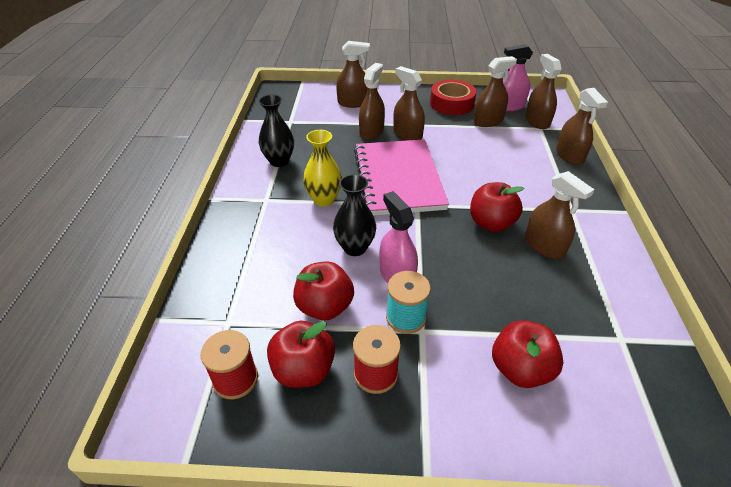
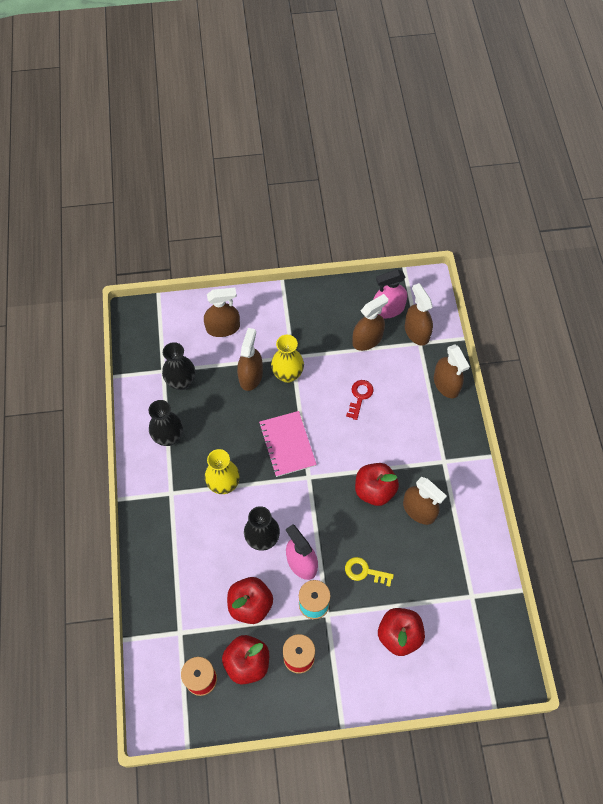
camera: 10 degrees left, 20 degrees up
(304, 129) = (181, 382): none -> black vase
(398, 179) = (287, 444): pink notebook -> pink notebook, size x0.59
(407, 134) = (287, 374): brown spray bottle -> yellow vase
(451, 104) = (328, 313): red tape -> none
(475, 294) = (364, 572): none -> yellow key
(478, 155) = (359, 396): none -> red key

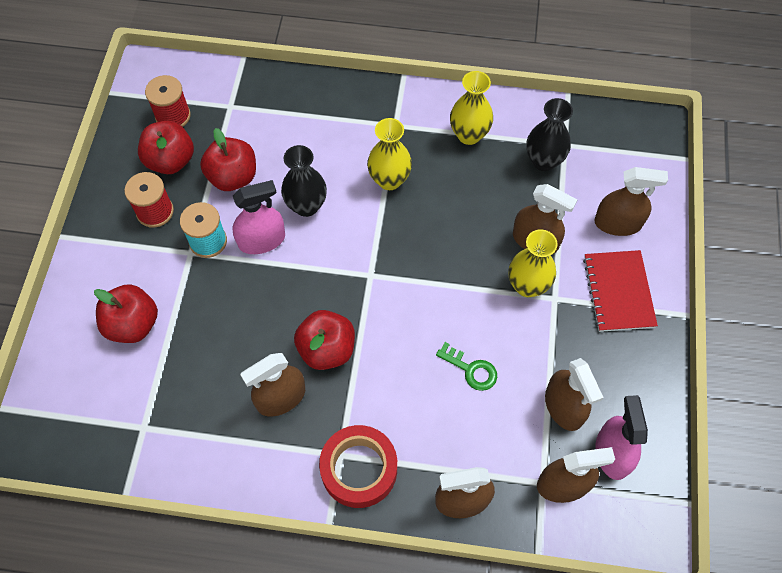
camera: 105 degrees right, 0 degrees up
(169, 437) = (469, 135): black vase -> yellow vase
(223, 328) = (618, 223): brown spray bottle -> brown spray bottle turned 90 degrees counterclockwise
(276, 320) = (618, 292): none -> red notebook
(287, 444) = (423, 261): pink notebook -> none
(359, 396) = (471, 369): red key -> green key
(364, 572) = (224, 307): yellow key -> none
(449, 447) = (359, 469): none -> red tape

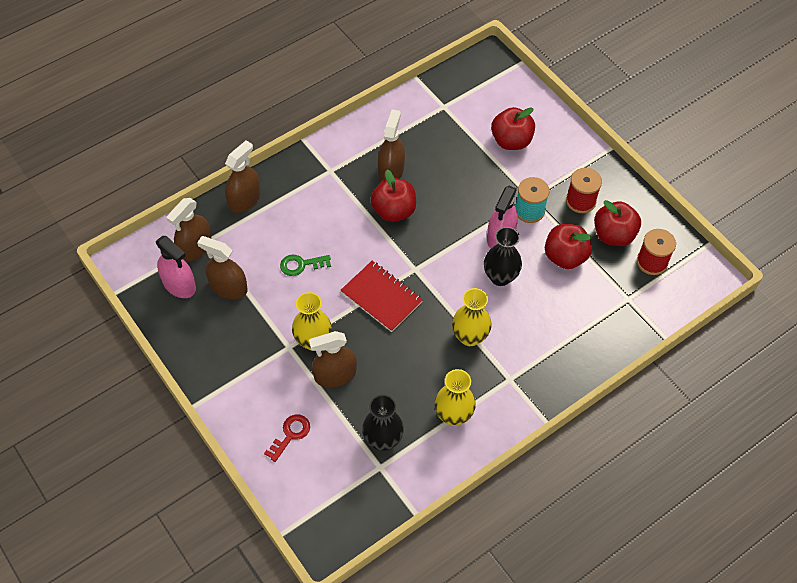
camera: 135 degrees right, 5 degrees down
(359, 469) = (313, 172): red tape -> none
(618, 223) = (290, 434): brown spray bottle -> red key
(618, 292) = (250, 384): red notebook -> red notebook (381, 297)

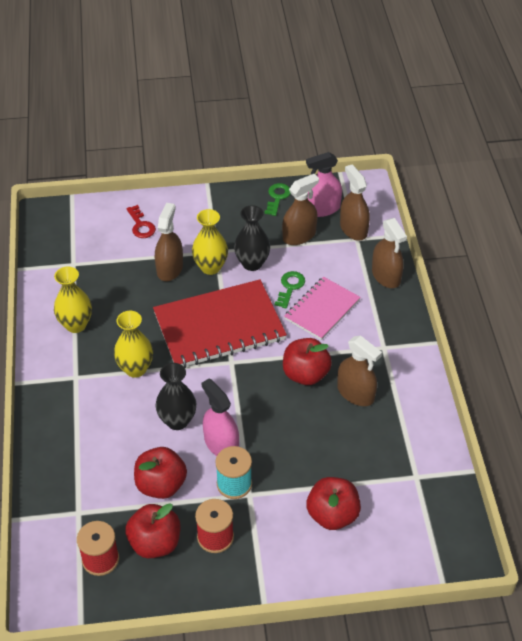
camera: 120 degrees right, 10 degrees down
(182, 330) = (277, 197): none -> green key
(314, 229) = (322, 309): none -> pink notebook
(381, 297) = (219, 326): red notebook -> red notebook, size x1.68
(382, 440) = (92, 274): black vase -> black vase (252, 263)

